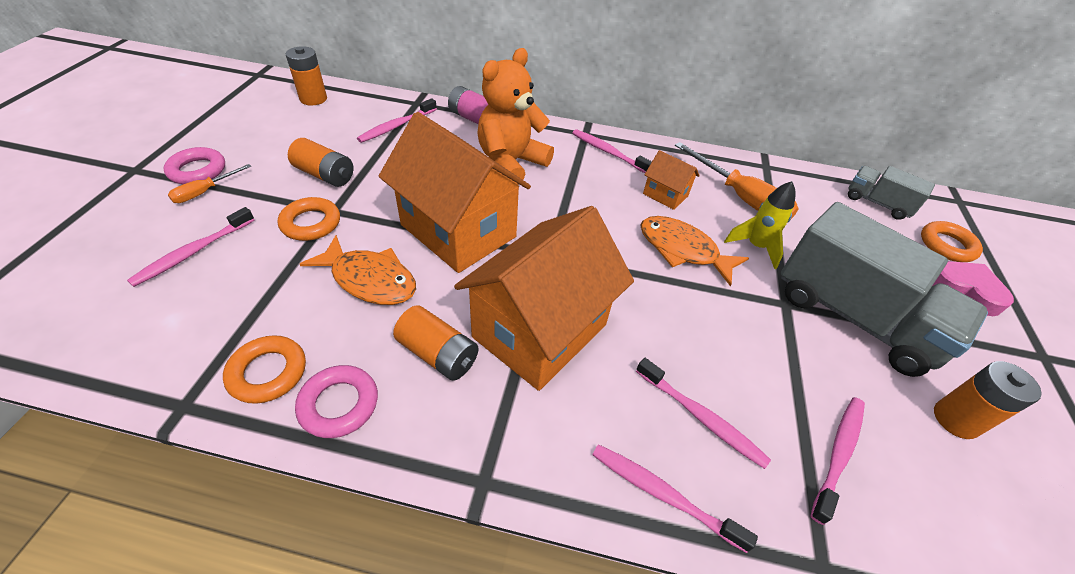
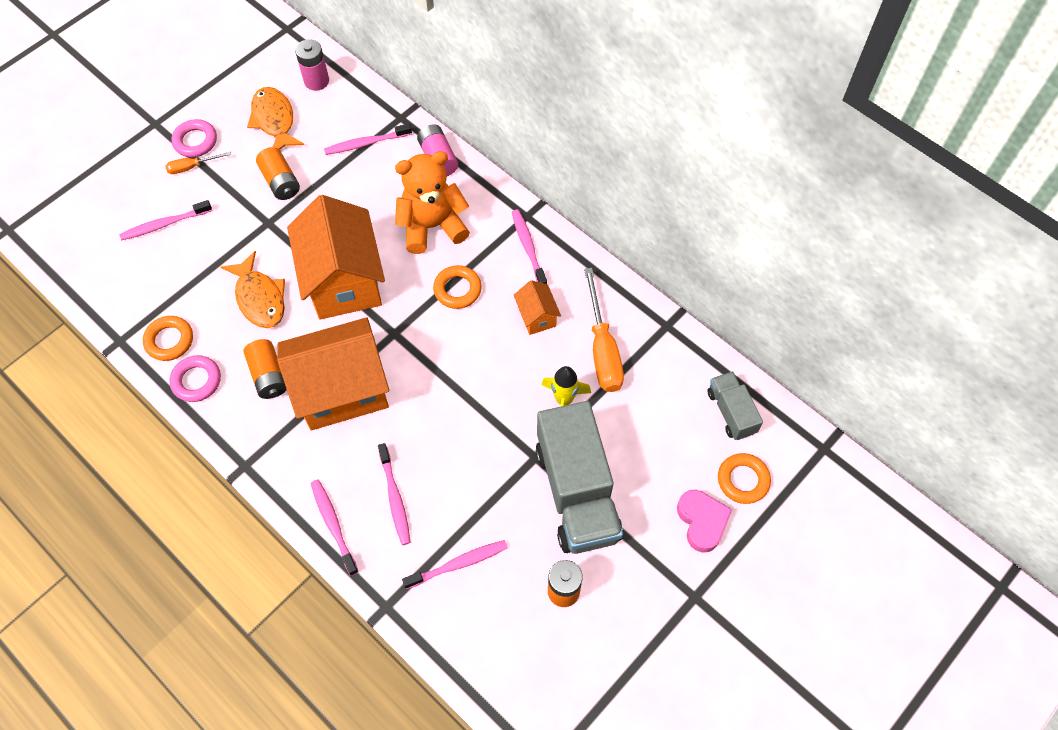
camera: 35 degrees right, 15 degrees up
(311, 223) = (247, 229): orange ring -> orange ring (457, 289)
(313, 99) = (316, 81): orange battery -> pink battery
(682, 250) = (500, 375): orange fish -> orange fish (274, 120)

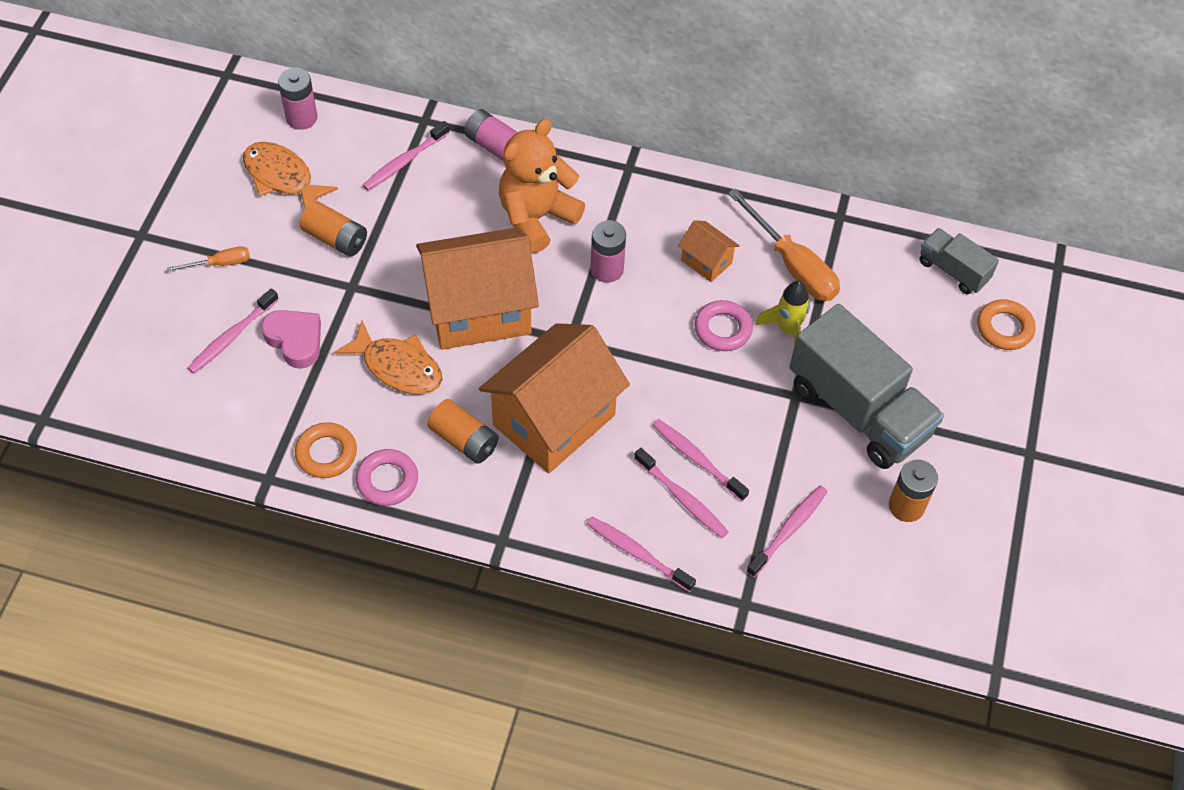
camera: 30 degrees left, 5 degrees down
(192, 167) = (220, 264): orange screwdriver -> orange screwdriver turned 150 degrees counterclockwise
(195, 141) = (204, 235): pink ring -> pink ring (723, 329)
(343, 281) = (479, 311): orange house -> orange house turned 60 degrees counterclockwise
(457, 289) = (607, 269): orange ring -> pink battery
(528, 247) = (652, 198): pink toothbrush -> pink toothbrush (697, 459)
(702, 521) = (992, 382): pink heart -> pink heart (295, 340)

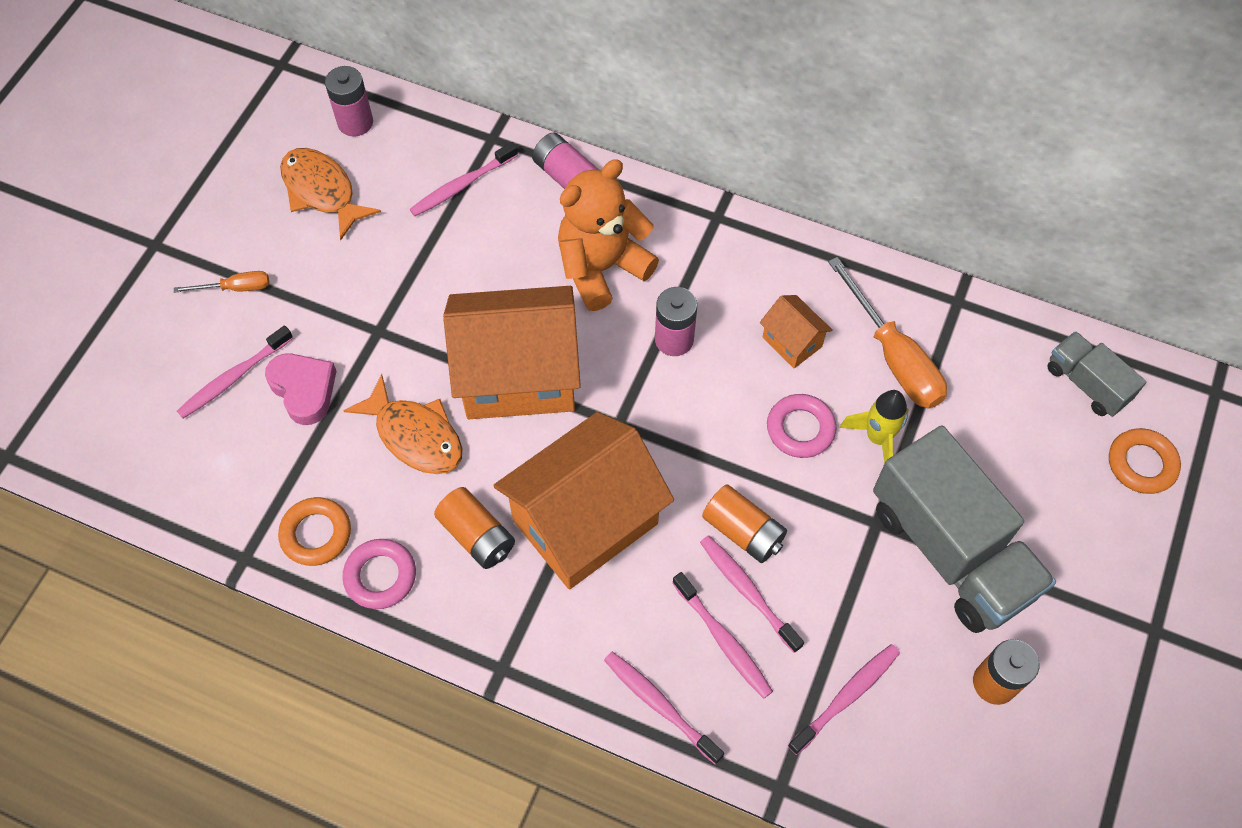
camera: 10 degrees right, 5 degrees up
(335, 239) = (369, 271): orange battery -> orange battery (743, 531)

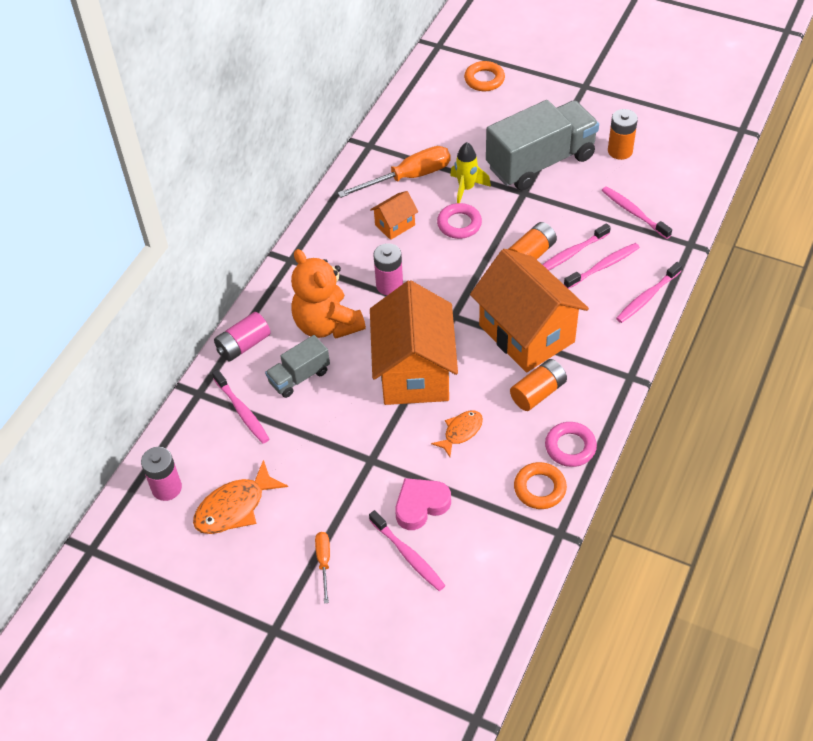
camera: 85 degrees left, 10 degrees down
(415, 435) = (461, 432): orange fish -> orange fish, size x0.62
(1086, 384) = (431, 95): grey truck -> grey truck (299, 377)

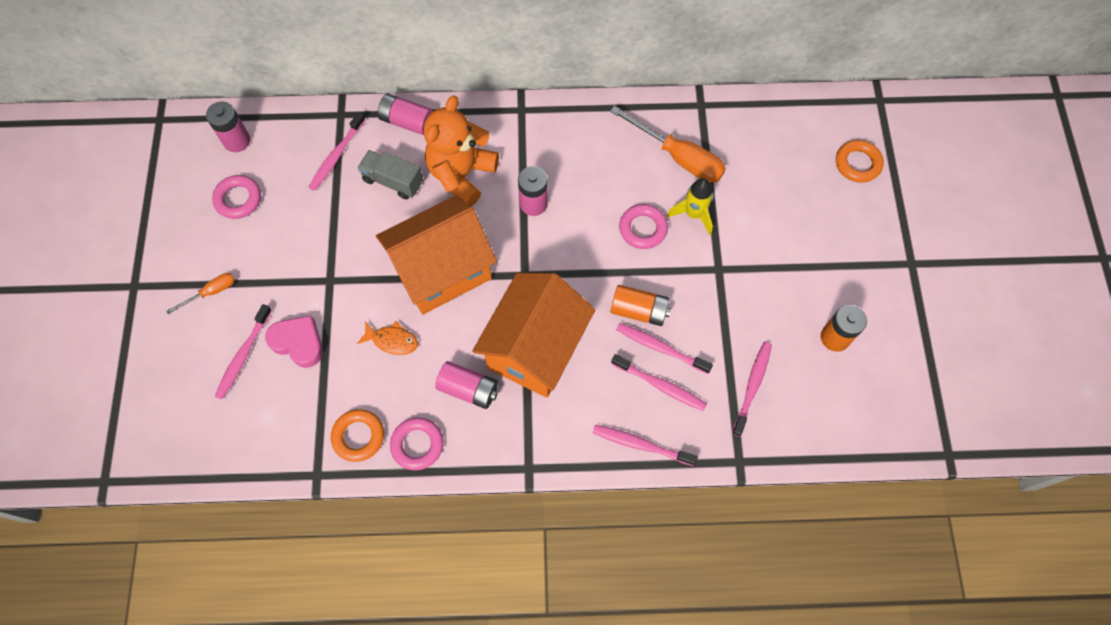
camera: 60 degrees right, 15 degrees up
(235, 507) = (238, 199): orange fish -> pink ring
(395, 225) = (610, 174): orange house -> none
(538, 392) = (468, 389): orange battery -> pink battery
(540, 162) = (771, 267): grey truck -> none

